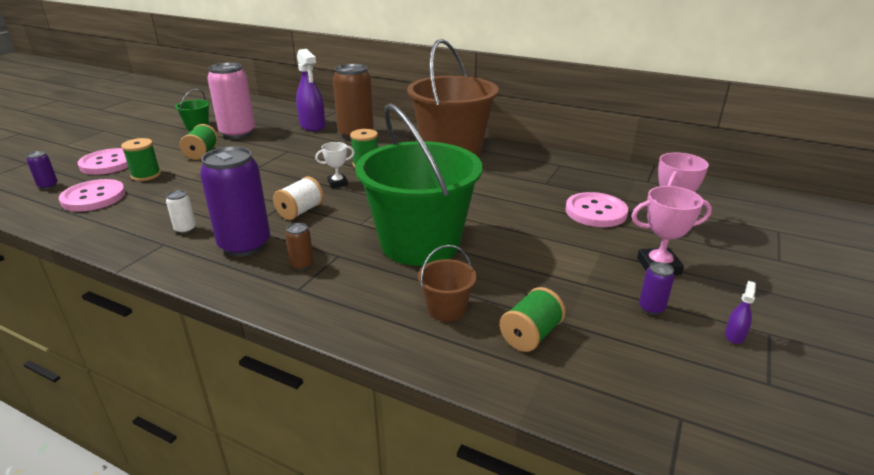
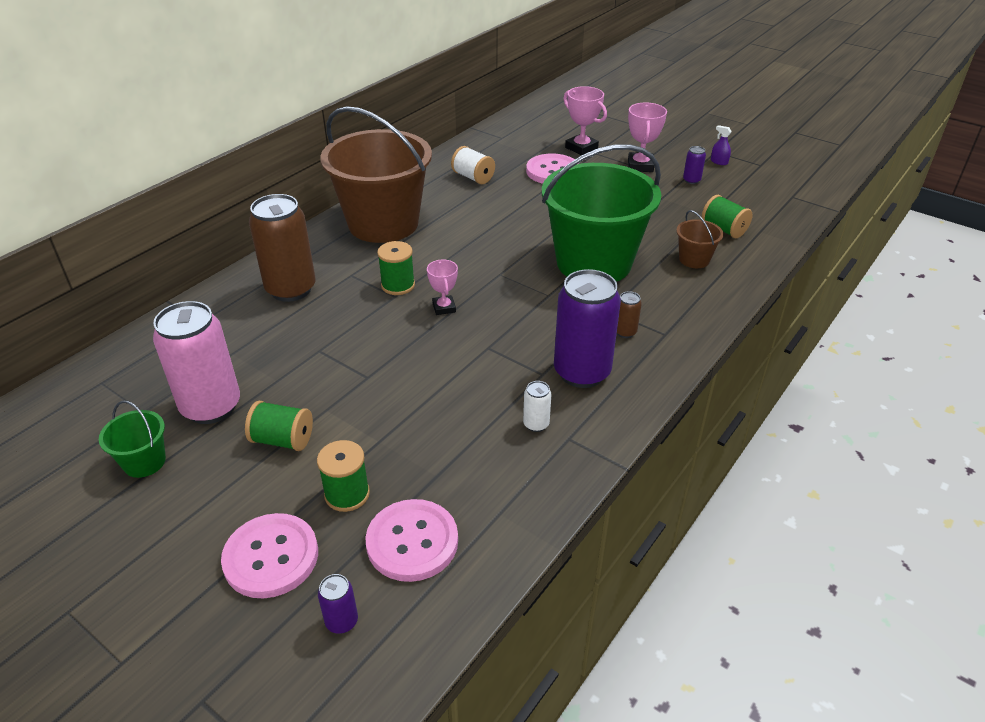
camera: 80 degrees left, 10 degrees up
(300, 211) = (511, 335): white spool -> white spool (473, 177)
(312, 126) = (227, 328): purple spray bottle -> none
(337, 183) = (444, 308): white trophy -> pink trophy

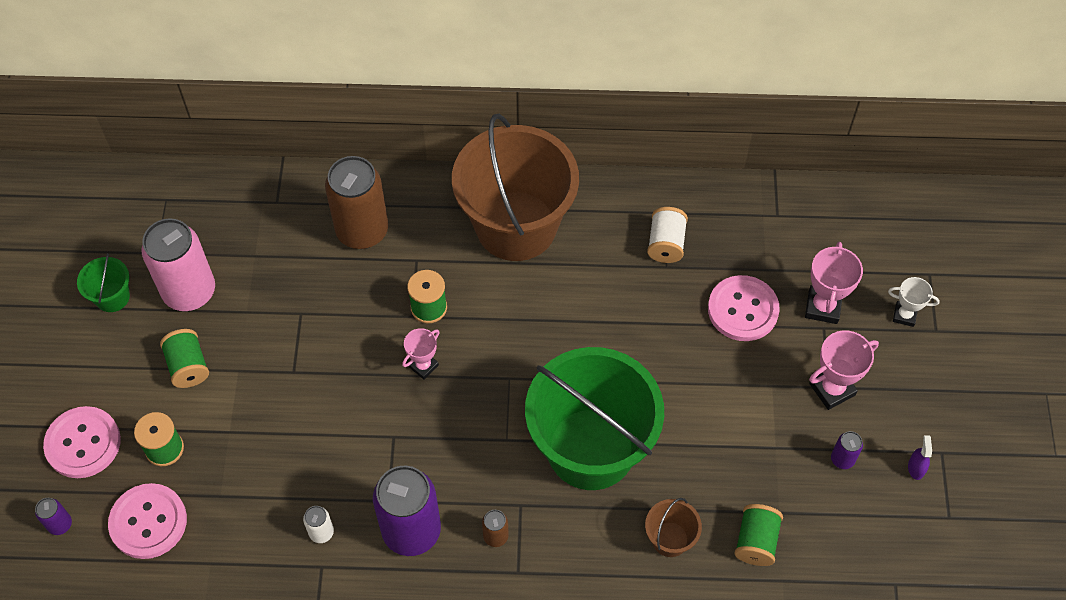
camera: 55 degrees right, 20 degrees up
(615, 128) = (904, 315): none -> white trophy

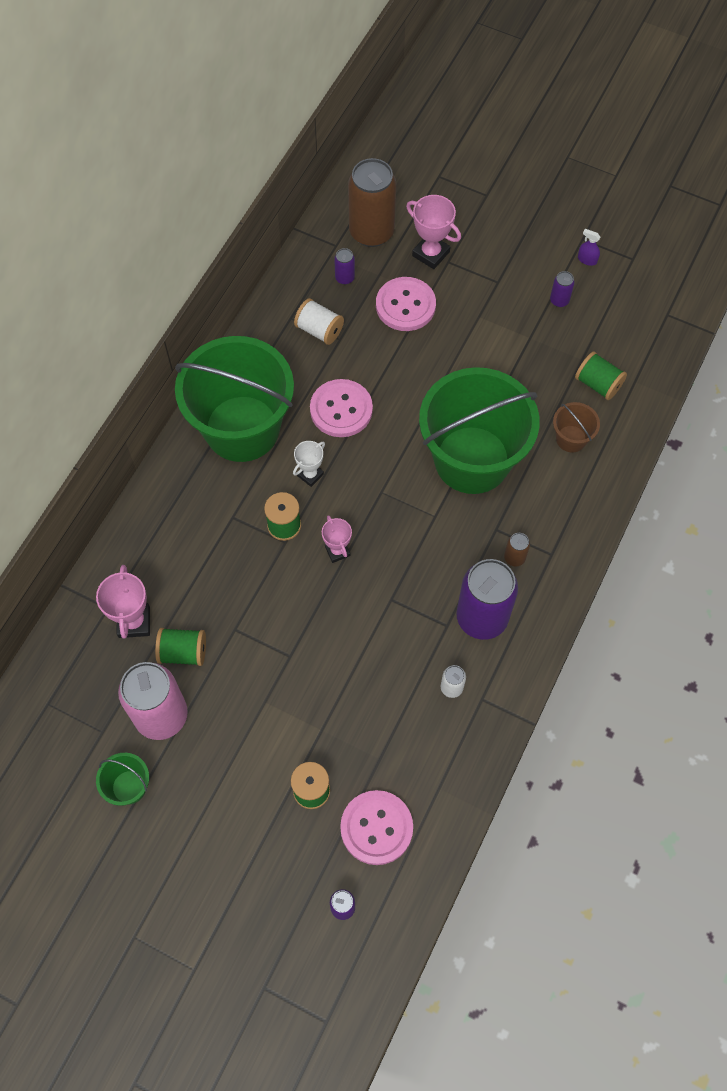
camera: 65 degrees left, 5 degrees up
(83, 443) = (270, 862): pink button -> pink button (341, 409)
(188, 366) = (239, 743): green spool -> green spool (183, 652)
(362, 231) = (179, 548): brown can -> brown can (371, 232)
(516, 226) = (242, 428): brown bucket -> green bucket
(742, 240) = (344, 278): none -> purple can
(832, 389) = (501, 280): pink trophy -> pink trophy (134, 622)
(904, 315) = (464, 207): white trophy -> white trophy (310, 475)

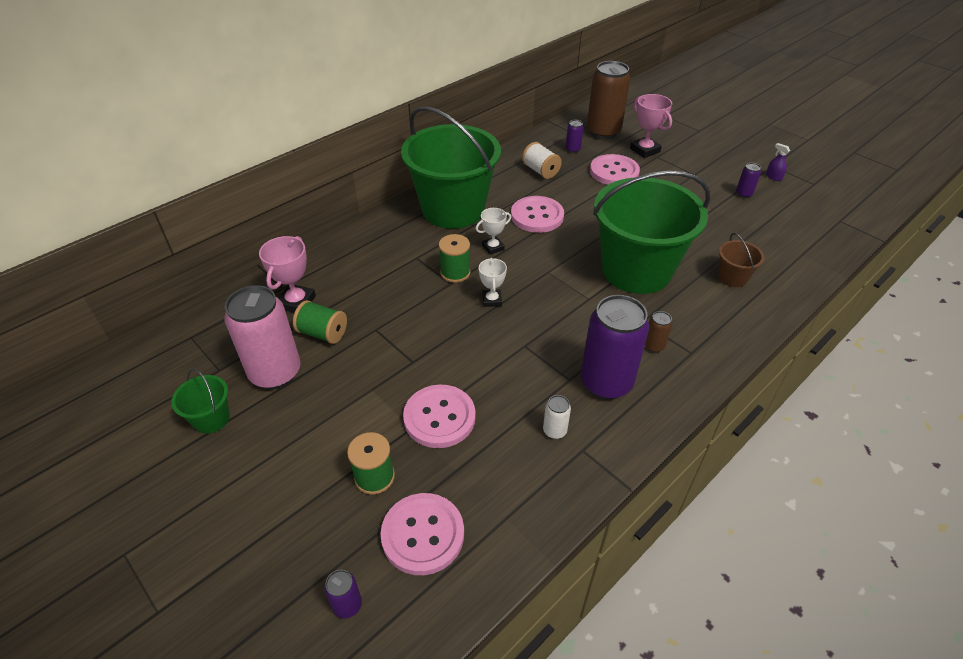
camera: 20 degrees right, 20 degrees down
(337, 551) = (492, 300): pink trophy -> white trophy
(343, 710) = (439, 417): none -> pink button
(598, 384) = (766, 248): green spool -> none

